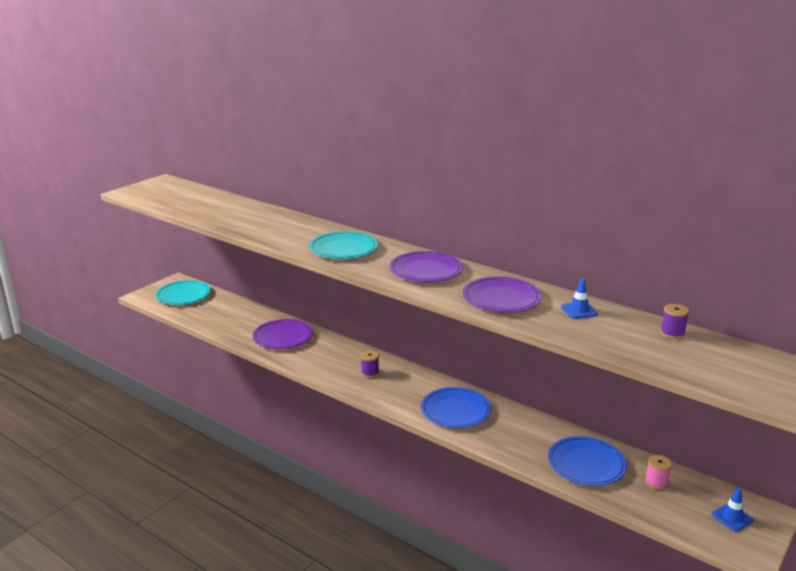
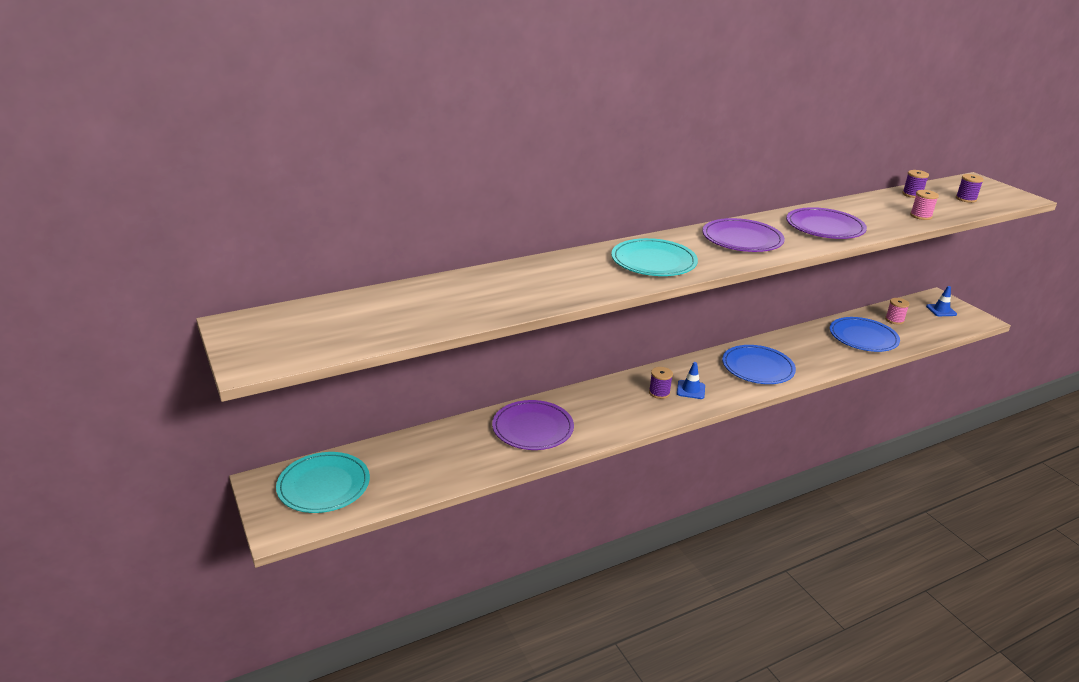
camera: 65 degrees left, 5 degrees up
(579, 310) = (861, 209): blue traffic cone -> blue traffic cone (690, 390)
(606, 340) = (921, 216): none -> pink spool
(712, 364) = (966, 199): none -> purple spool

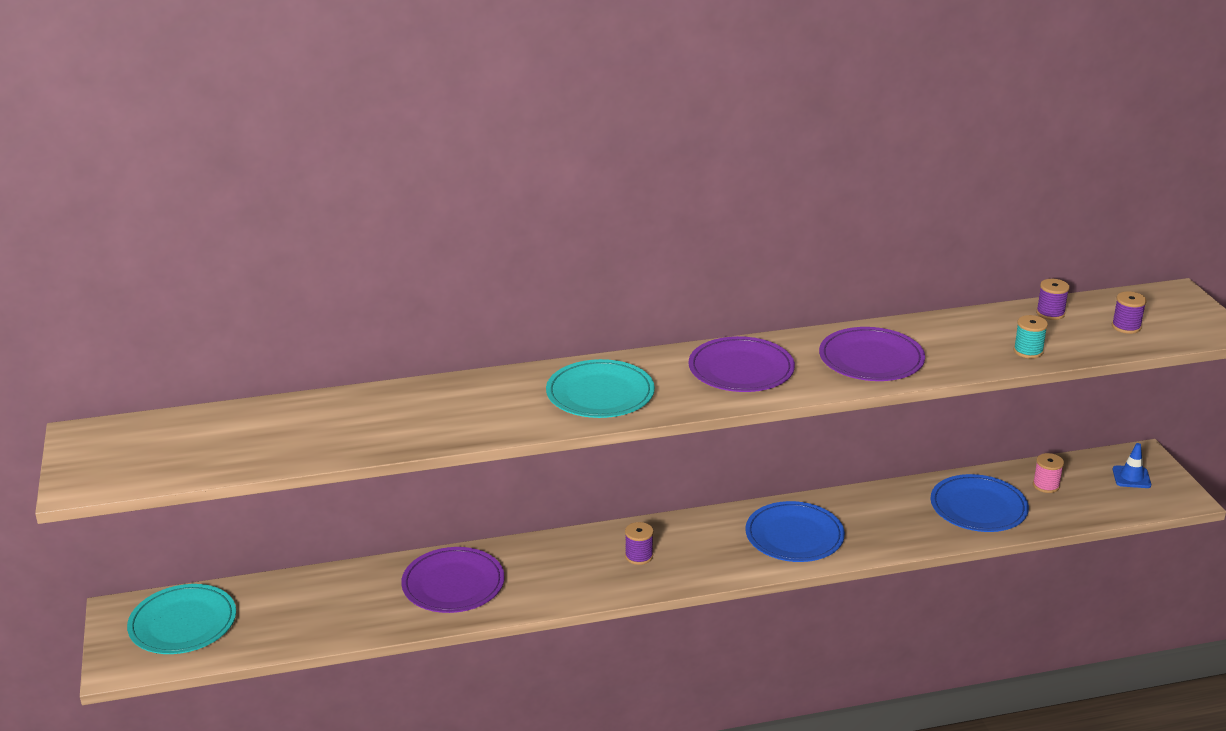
camera: 15 degrees right, 0 degrees up
(690, 390) = (683, 557): blue traffic cone -> none
(921, 216) = (1028, 351): pink spool -> turquoise spool

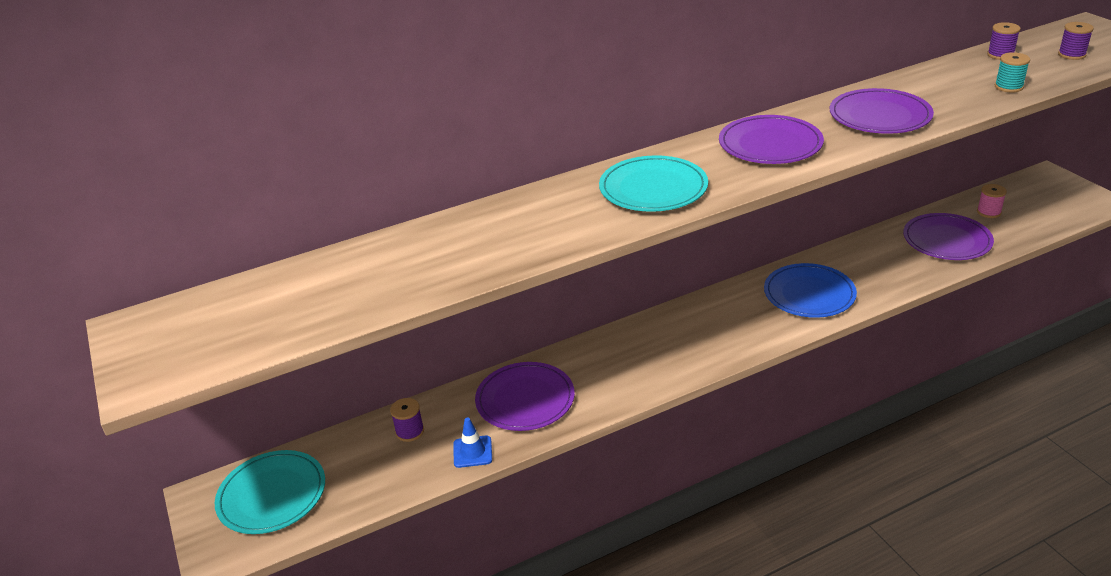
camera: 10 degrees left, 5 degrees up
(639, 556) = (683, 339): purple spool -> purple spool (410, 431)
(978, 507) = (947, 240): blue plate -> purple plate
(1131, 477) = (1051, 193): blue traffic cone -> blue traffic cone (472, 452)

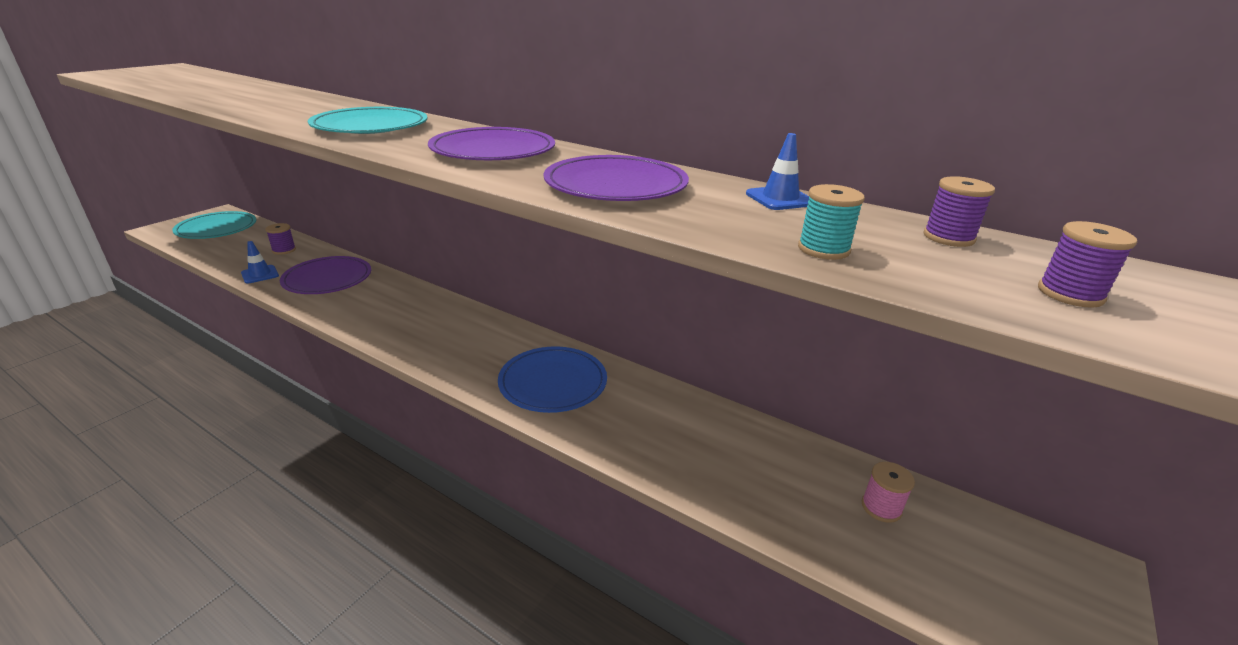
camera: 55 degrees right, 5 degrees down
(925, 76) = (780, 199): none -> blue traffic cone
(947, 240) = (759, 474): purple plate -> none

